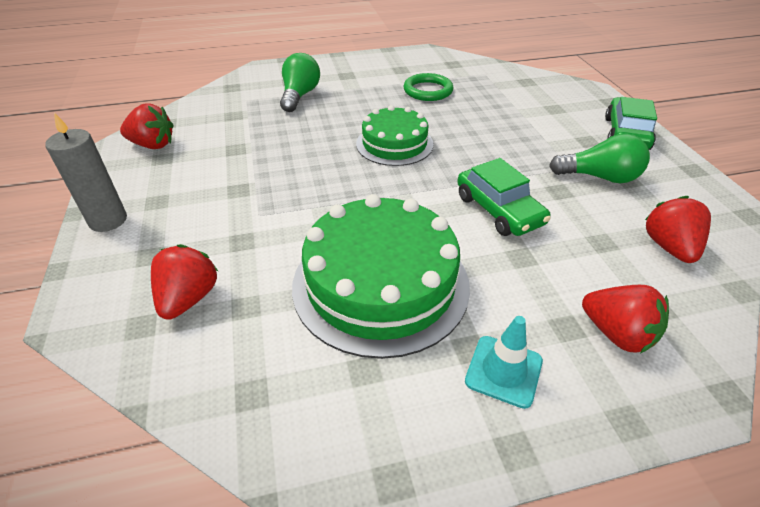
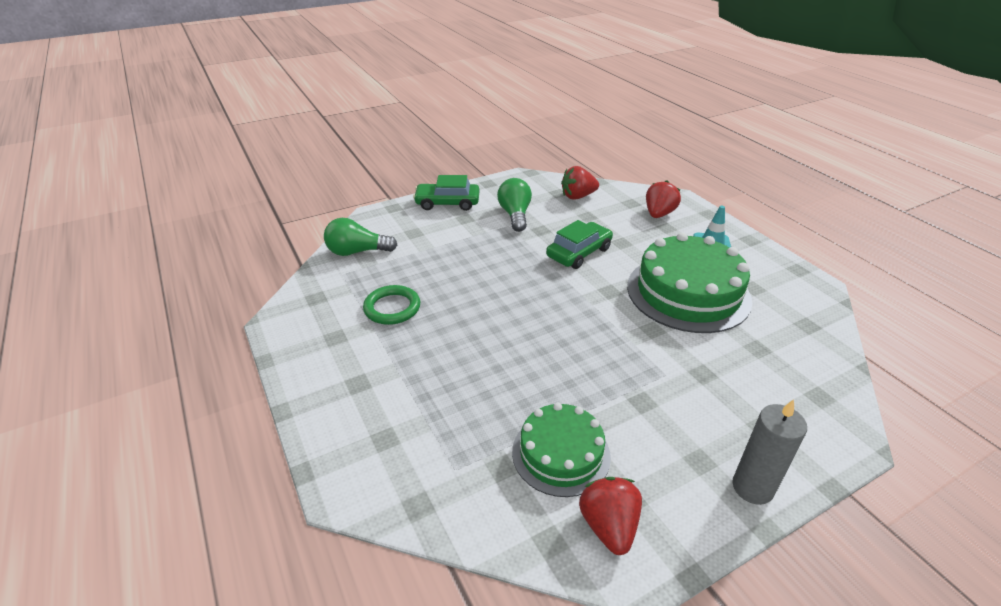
camera: 105 degrees left, 5 degrees down
(189, 298) = (777, 380): red strawberry -> none
(300, 95) = (428, 414): green light bulb -> green light bulb (357, 252)
(394, 144) = (512, 314): green cake -> green cake (561, 453)

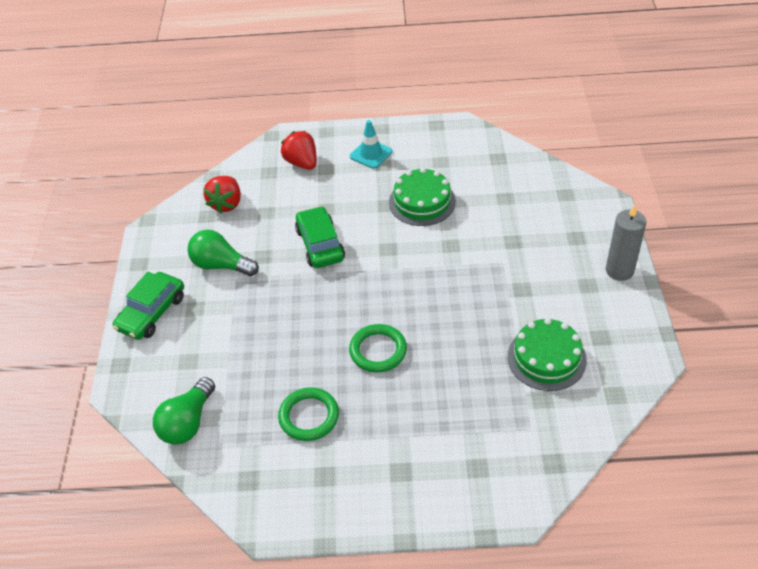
camera: 60 degrees left, 10 degrees up
(486, 324) = (378, 350): none -> green ring
(609, 526) = (616, 358): red strawberry -> none
(688, 292) = (422, 202): green cake -> green cake, size x0.60

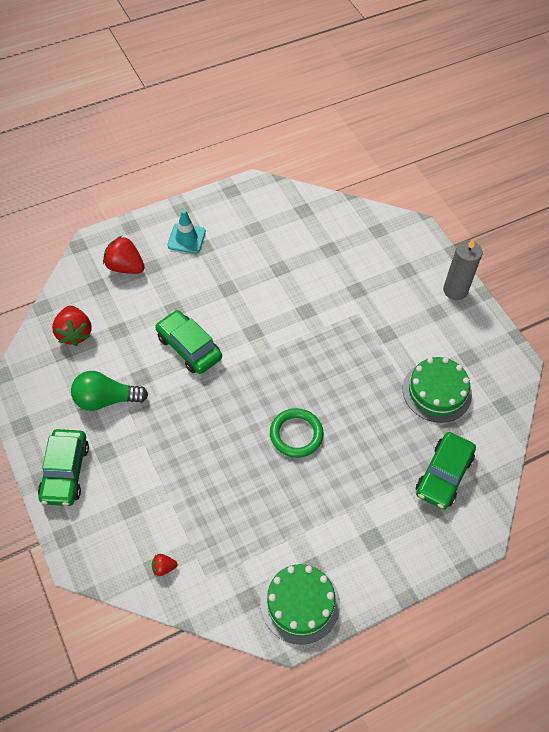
camera: 30 degrees left, 10 degrees up
(188, 422) = (163, 567): green light bulb -> red strawberry
(309, 416) = (269, 519): green ring -> none
(422, 202) = (259, 275): green cake -> green cake (300, 603)
(510, 439) = (443, 475): none -> green car

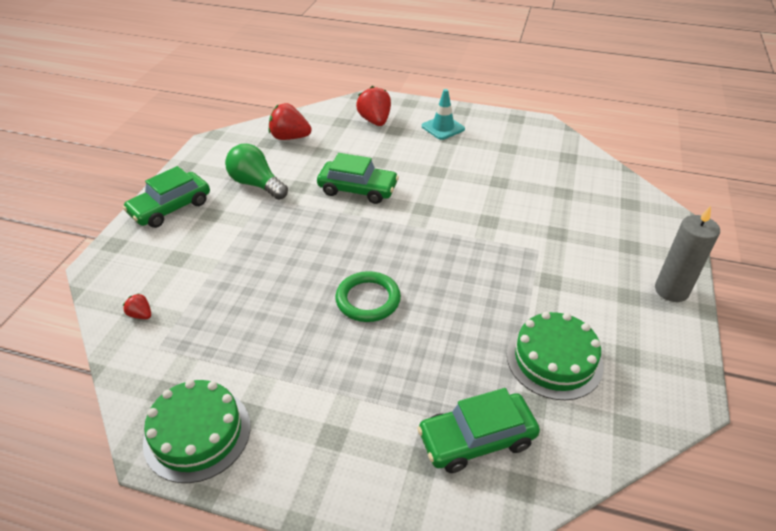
camera: 45 degrees right, 15 degrees down
(74, 333) = (290, 137): red strawberry -> red strawberry turned 75 degrees clockwise
(189, 347) = (358, 189): green car -> green car turned 105 degrees clockwise

